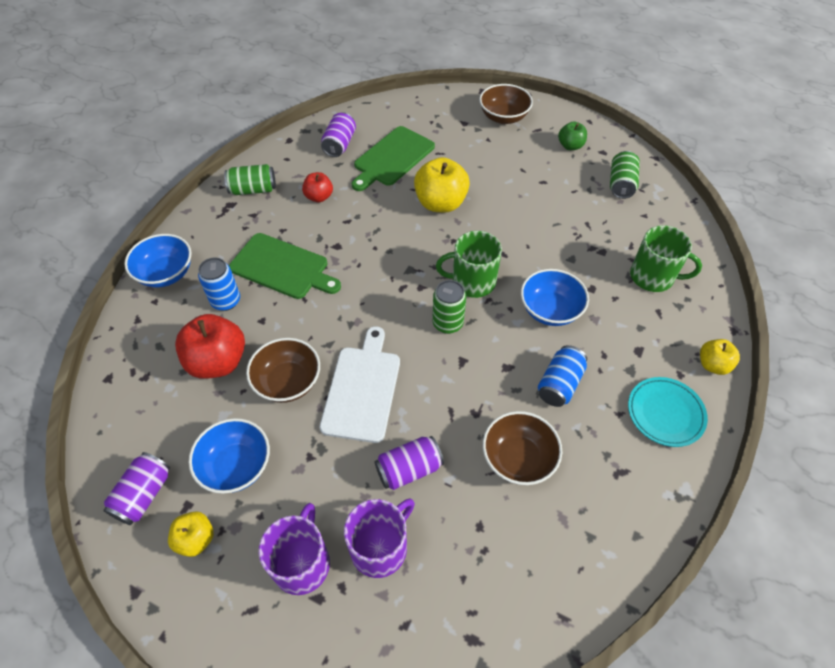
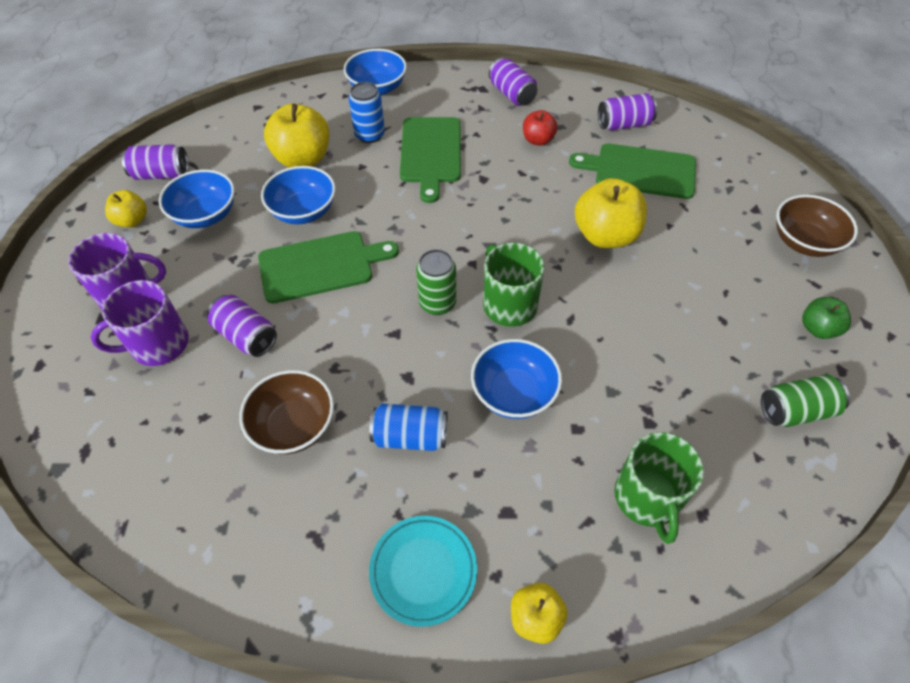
camera: 65 degrees right, 0 degrees up
(218, 362) = (303, 159): red apple -> yellow apple
(253, 190) = (512, 94): green can -> purple can
(288, 382) = (303, 211): brown bowl -> blue bowl
(362, 389) = (320, 266): white cutting board -> green cutting board
(380, 547) = (158, 344): purple mug -> purple mug turned 135 degrees clockwise

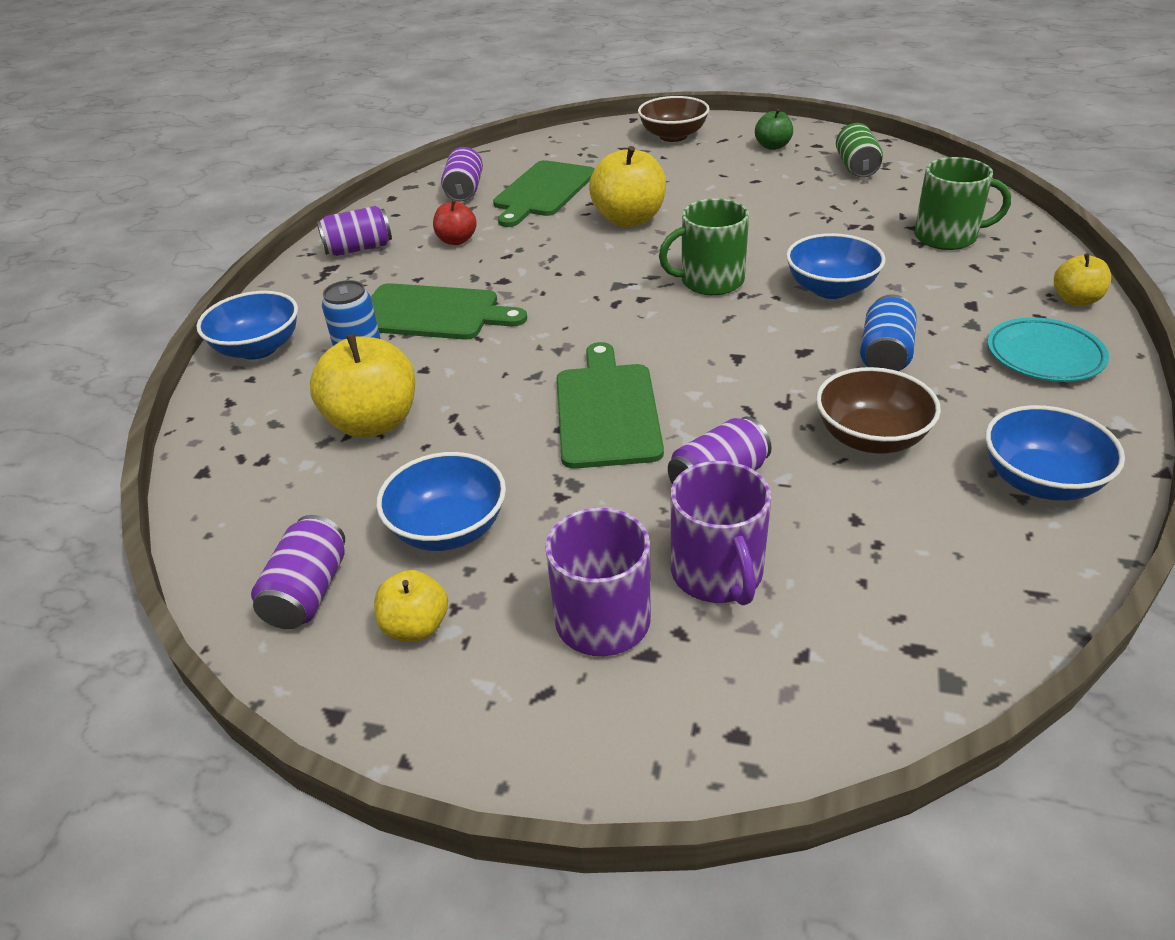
camera: 75 degrees left, 15 degrees down
(303, 211) = (491, 424): blue bowl -> blue bowl (1040, 481)
(437, 303) = (697, 325): green can -> none

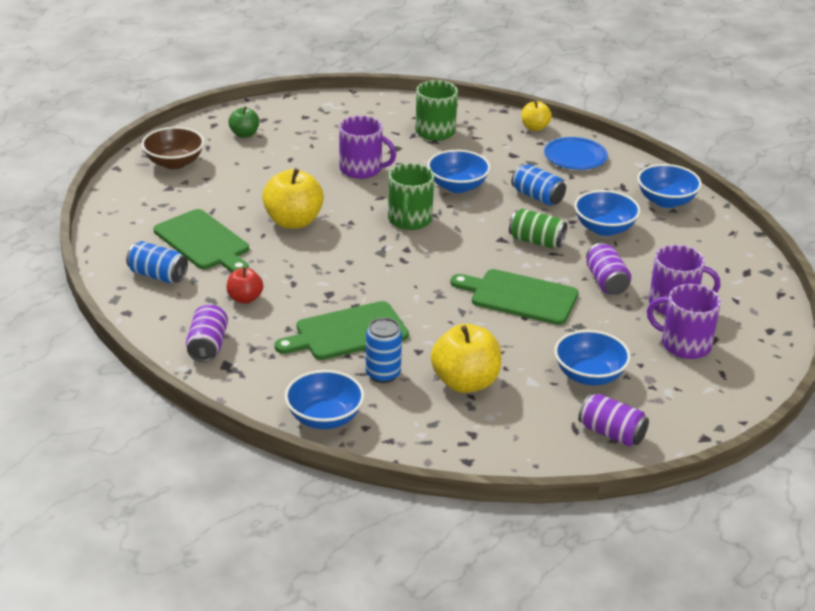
camera: 70 degrees left, 5 degrees down
(416, 626) = (659, 401): yellow apple -> none
(432, 313) = (347, 332): green cutting board -> green cutting board turned 150 degrees counterclockwise
(464, 191) = (158, 275): purple can -> blue can
(788, 221) = (362, 169): none -> purple mug
(856, 167) = (314, 120): green can -> green can (536, 241)
(871, 438) = (604, 228): brown bowl -> blue bowl
(1044, 356) = (575, 157): turquoise plate -> blue plate

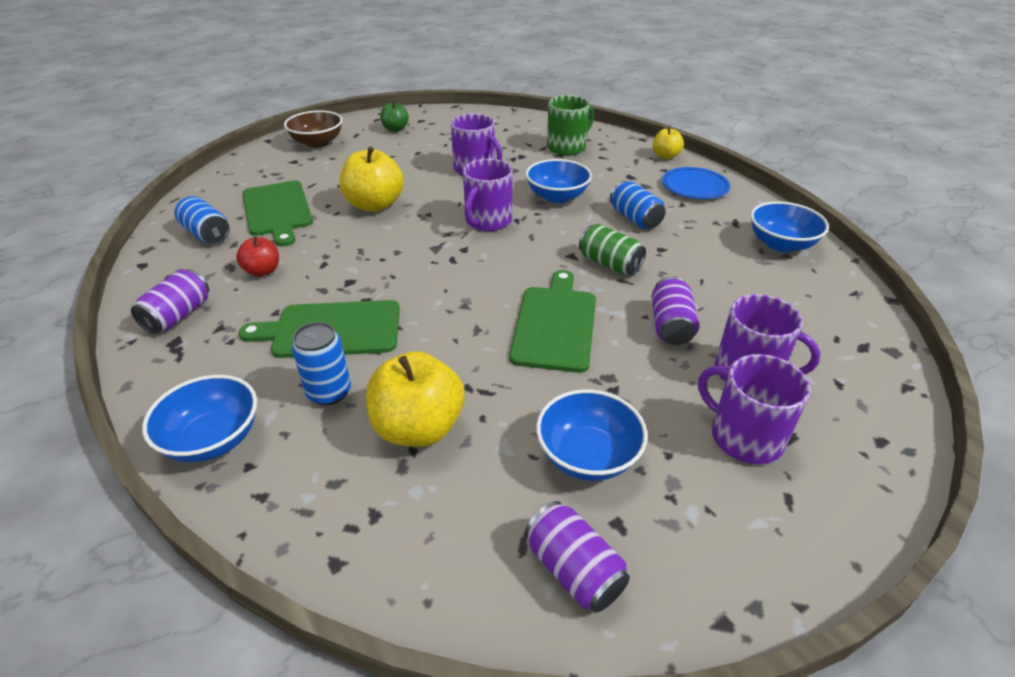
camera: 20 degrees right, 5 degrees up
(409, 220) = (487, 221): green mug -> purple mug
(520, 296) = (555, 324): green cutting board -> green cutting board turned 60 degrees clockwise
(604, 228) = (695, 262): blue bowl -> none

